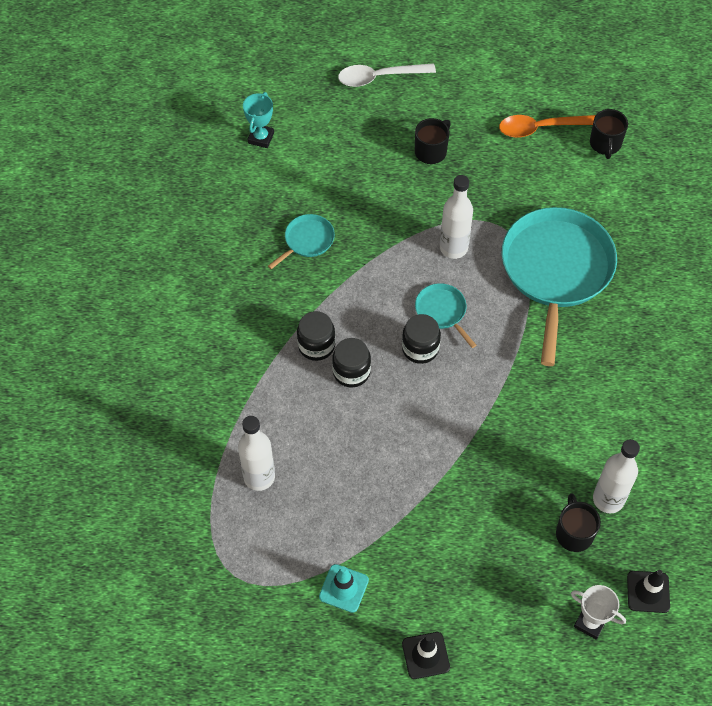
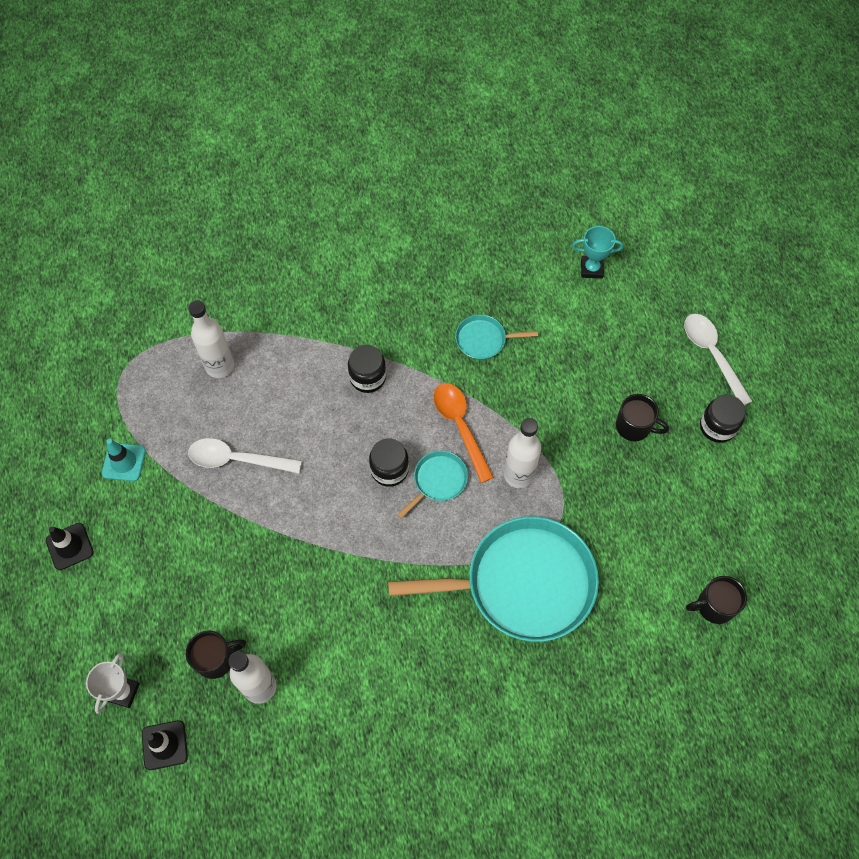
camera: 75 degrees right, 5 degrees up
(307, 241) = (483, 340): turquoise pan -> turquoise pan turned 150 degrees clockwise
(351, 372) = (347, 414): black jar -> black jar (717, 426)
(372, 479) = (237, 459): none -> white spoon
(540, 128) = (709, 530): orange spoon -> orange spoon (460, 426)

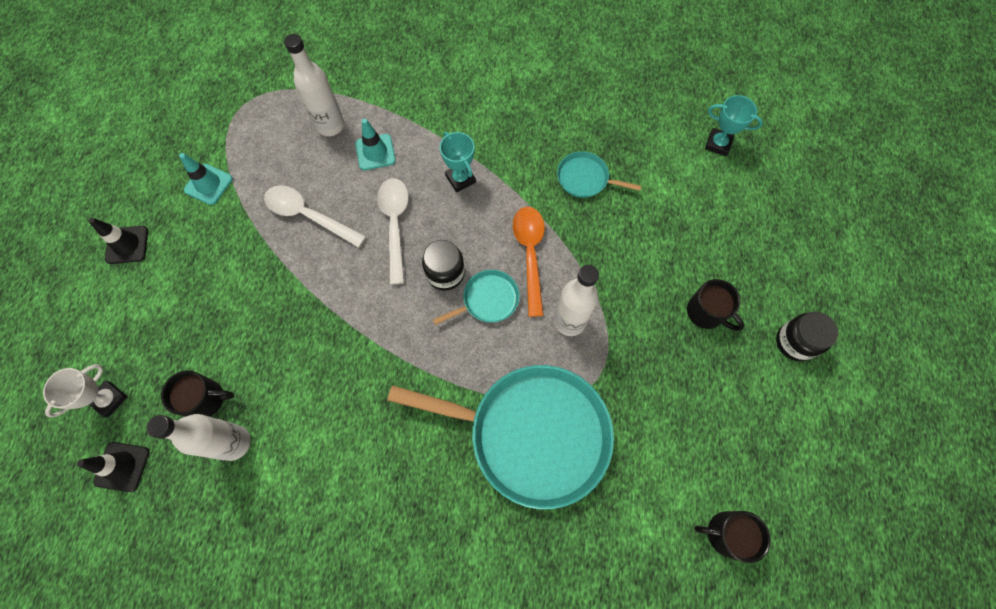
camera: 20 degrees right, 5 degrees up
(275, 378) = (375, 152): none -> turquoise traffic cone
(368, 377) = (460, 179): black jar -> turquoise trophy
(712, 355) = (814, 266): white spoon -> white spoon (395, 224)

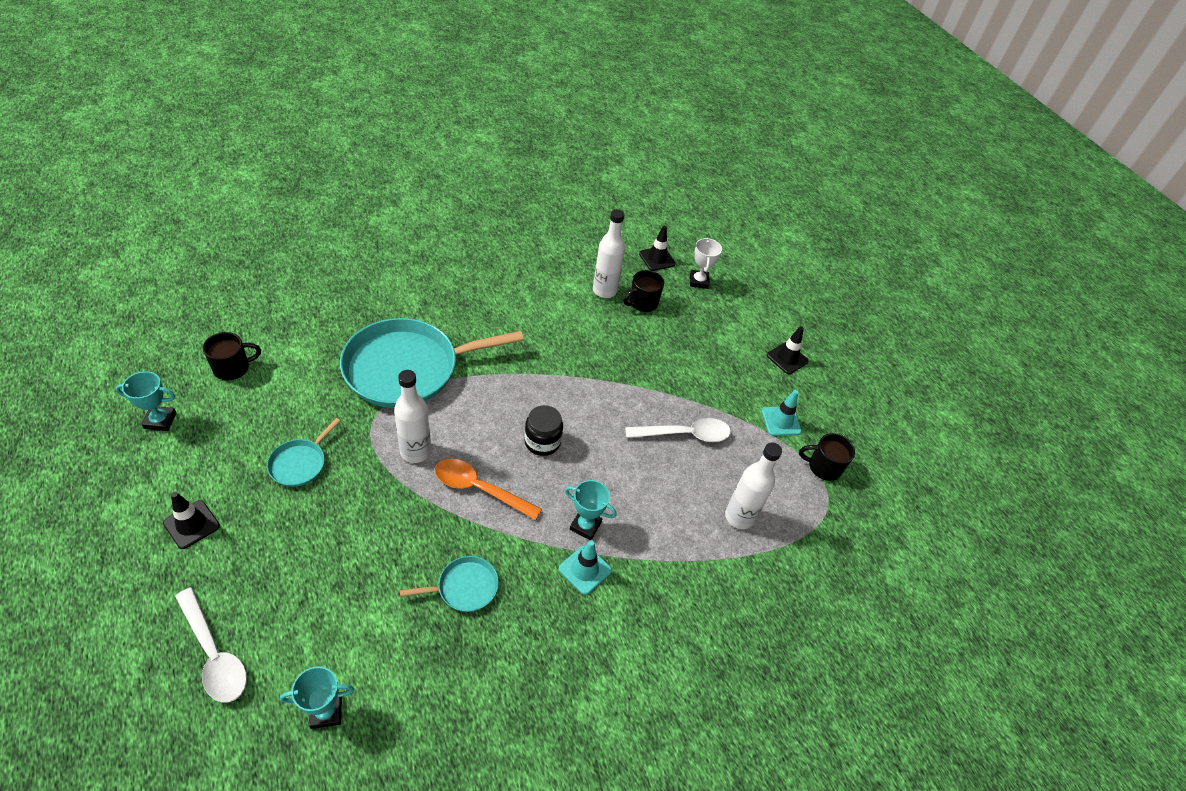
camera: 140 degrees right, 20 degrees down
(375, 152) = (679, 512): turquoise traffic cone -> turquoise traffic cone (585, 569)
(395, 224) = (611, 459): white spoon -> white spoon (214, 654)
(487, 300) = (494, 438): turquoise pan -> turquoise pan (300, 463)
(530, 254) = (479, 489): orange spoon -> orange spoon turned 150 degrees clockwise
(706, 312) = (289, 512): black mug -> black mug (823, 467)
(795, 342) = (191, 524): black jar -> black traffic cone
(815, 488) = (160, 420): none -> turquoise trophy

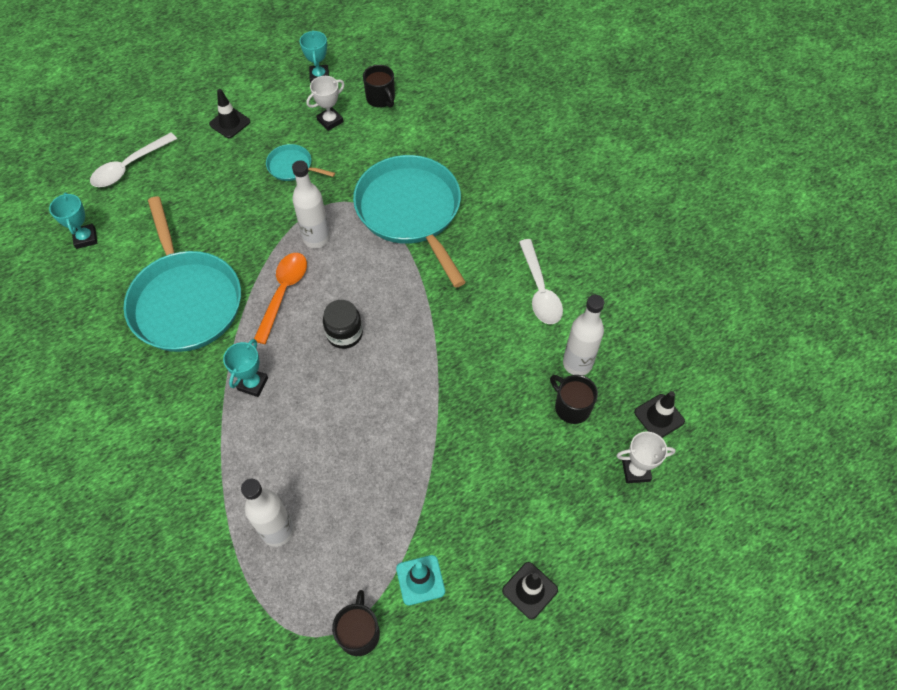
camera: 90 degrees right, 10 degrees up
(243, 419) = (330, 121): none -> white trophy
(464, 587) = (185, 301): turquoise pan -> turquoise pan, size x2.27
(585, 569) = (206, 389): turquoise traffic cone -> none
(685, 434) = (379, 468): white spoon -> white spoon (540, 290)

